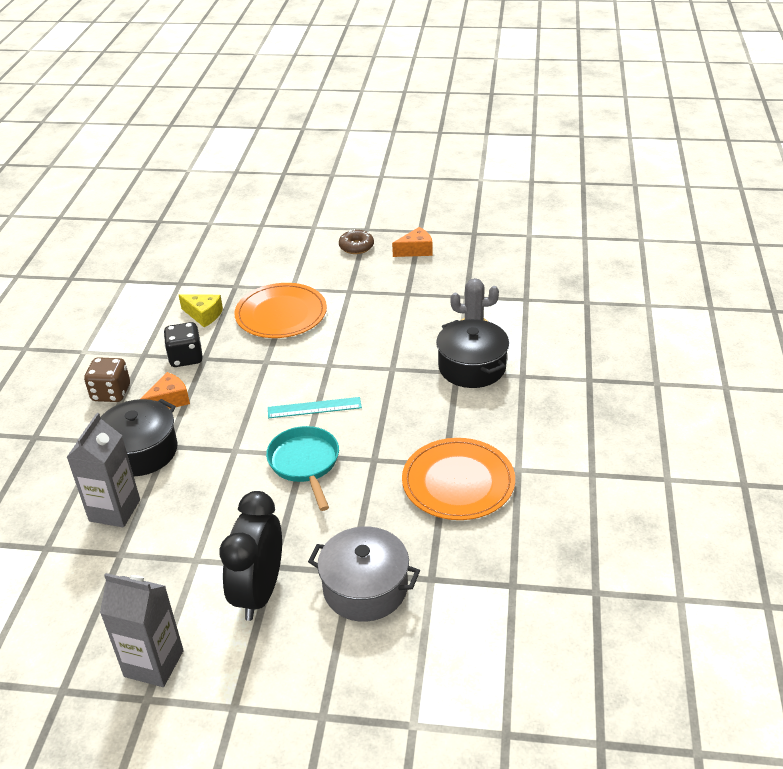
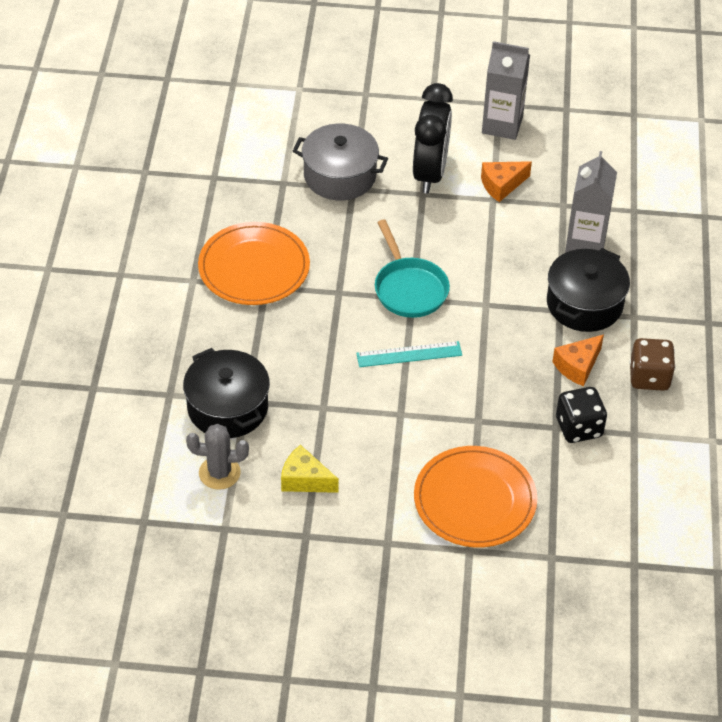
camera: 175 degrees right, 10 degrees up
(204, 315) = (579, 500): yellow cheese -> yellow cheese (304, 480)
(356, 246) = (385, 641): brown donut -> none
(416, 250) = (293, 630): orange cheese -> orange cheese (501, 185)

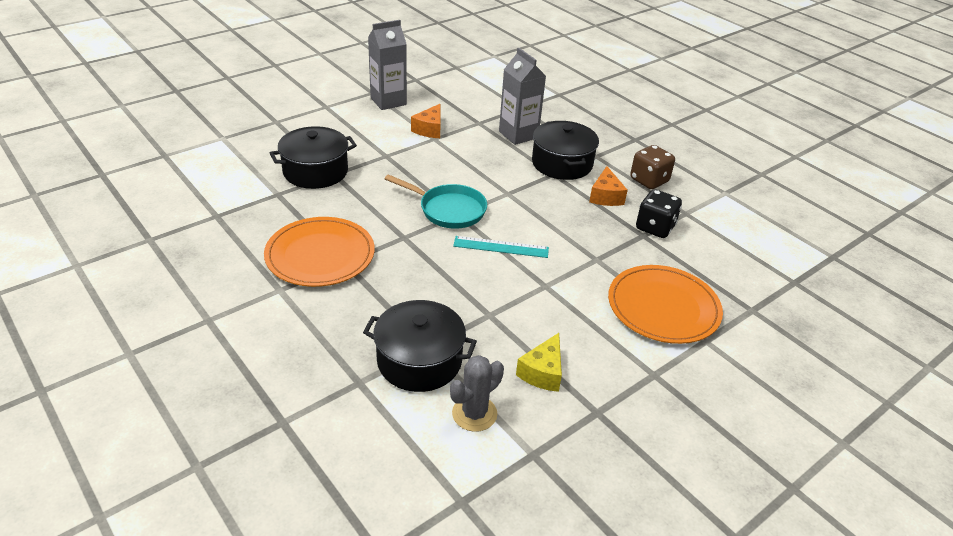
camera: 45 degrees left, 10 degrees down
(304, 480) = (542, 372): yellow cheese -> yellow cheese turned 45 degrees counterclockwise
(340, 176) = (315, 171): grey pot -> black pot
(409, 354) = (501, 247): turquoise ruler -> turquoise ruler turned 60 degrees clockwise
(430, 173) = (376, 143): black clock -> none

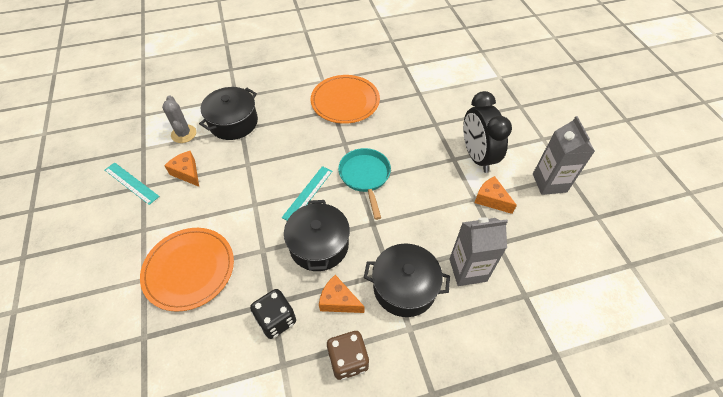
camera: 115 degrees right, 15 degrees up
(315, 171) = (441, 115): black pot -> black pot (319, 245)
(374, 142) = (477, 156): none -> black clock
(448, 210) = (365, 176): turquoise pan -> turquoise pan turned 120 degrees clockwise
(542, 372) = (187, 173): yellow cheese -> orange cheese
(602, 430) = (131, 183): none -> turquoise ruler

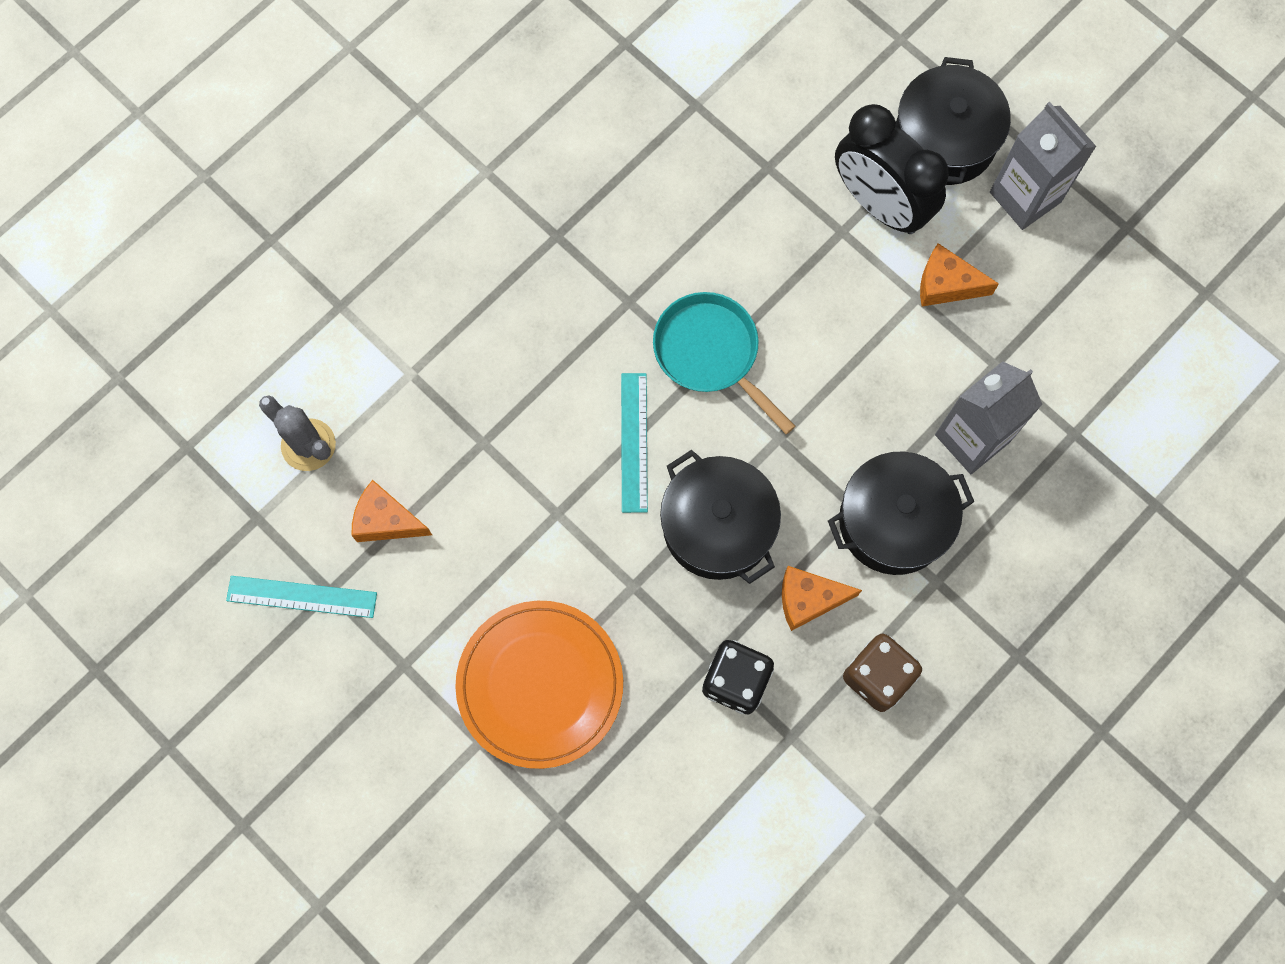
camera: 30 degrees left, 20 degrees up
(233, 122) = (384, 368): black pot -> black pot (944, 139)
(345, 101) = (565, 200): orange plate -> none

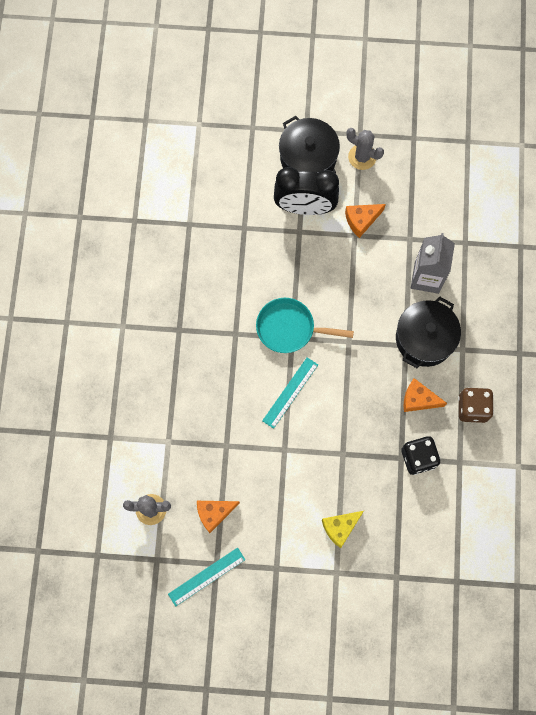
camera: 40 degrees left, 0 degrees up
(540, 684) = (340, 527): orange plate -> yellow cheese
(634, 442) = (290, 392): turquoise ruler -> turquoise ruler turned 75 degrees clockwise
(718, 526) = (355, 399): black pot -> none
(808, 599) = (418, 399): orange cheese -> orange cheese turned 60 degrees clockwise
(1025, 197) = (362, 157): grey carton -> grey cactus

